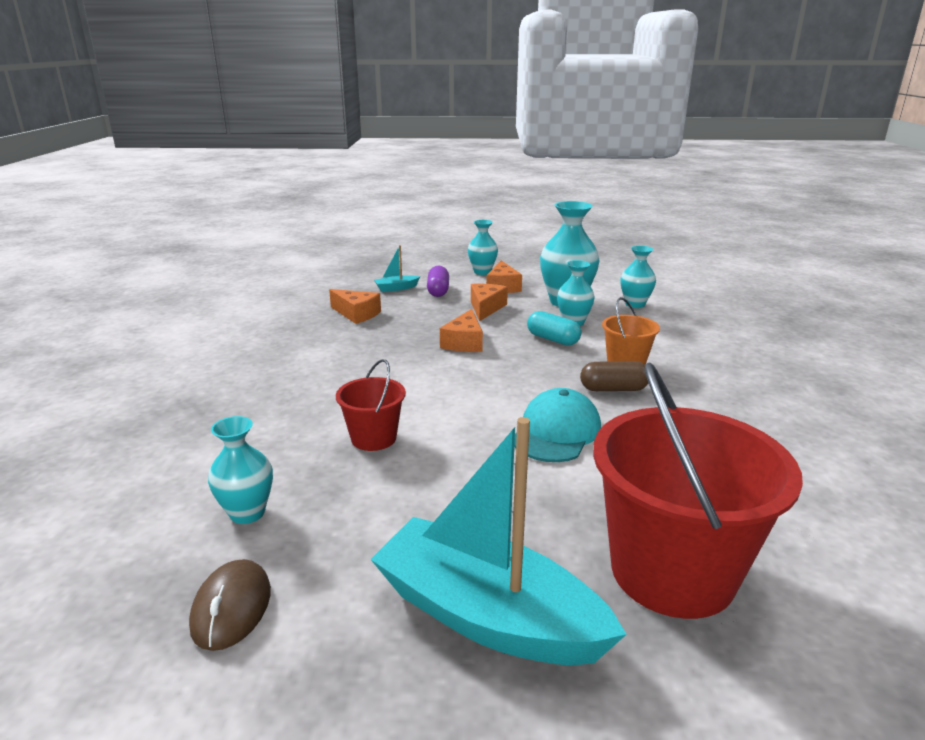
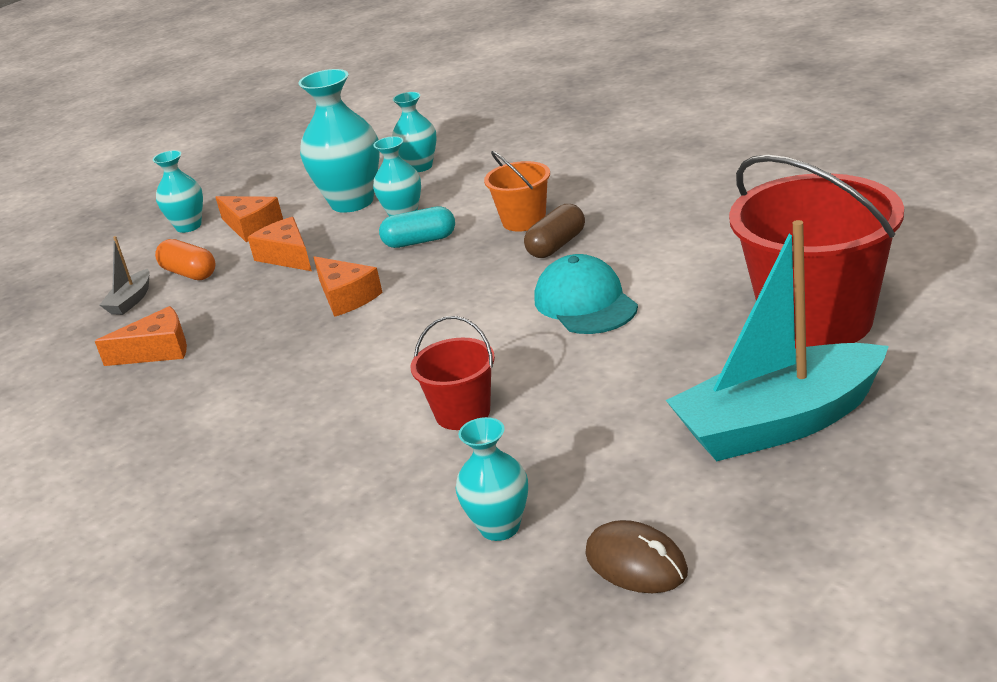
camera: 45 degrees left, 5 degrees up
(396, 288) = (131, 301): turquoise boat -> grey boat
(438, 291) = (189, 273): purple capsule -> orange capsule

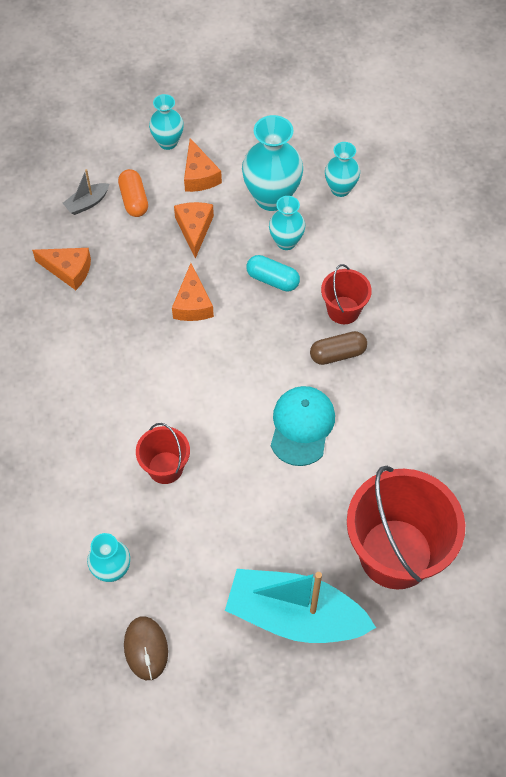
camera: 30 degrees right, 30 degrees up
(524, 221) = (343, 310): orange bucket -> red bucket

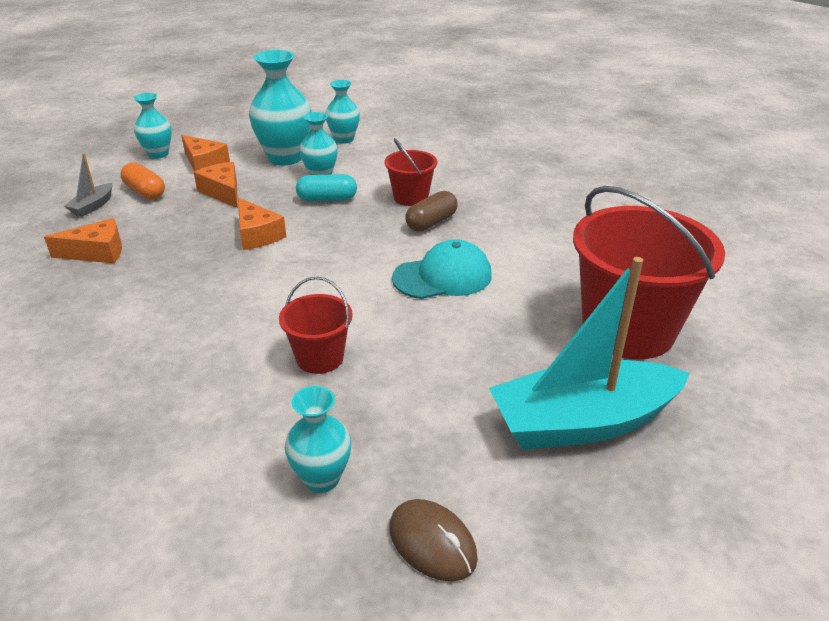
camera: 30 degrees left, 25 degrees down
(302, 426) = (443, 277): turquoise cap -> turquoise cap turned 90 degrees clockwise

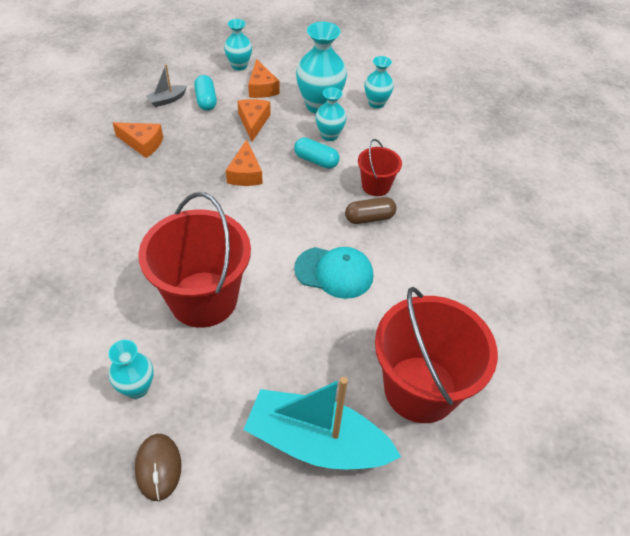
camera: 30 degrees right, 15 degrees up
(145, 192) = (206, 100): orange capsule -> turquoise capsule
(320, 358) = (203, 299): red bucket -> red bucket, size x2.01

